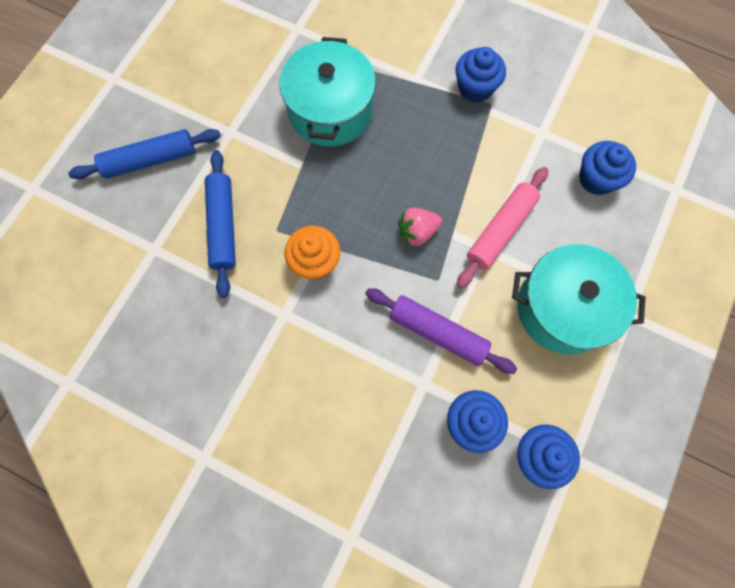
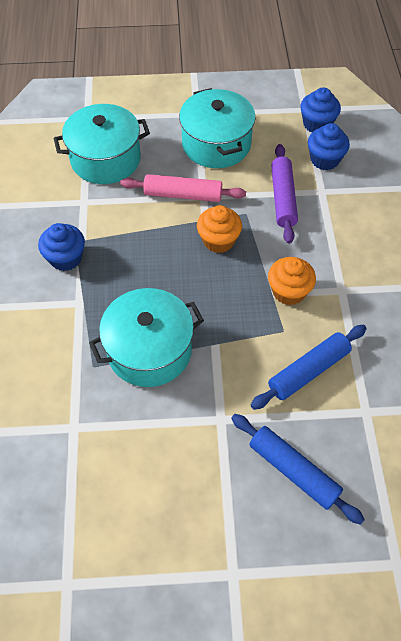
camera: 120 degrees left, 15 degrees down
(417, 232) = (218, 240): pink strawberry -> orange cupcake
(596, 179) = (105, 159): blue cupcake -> turquoise pot

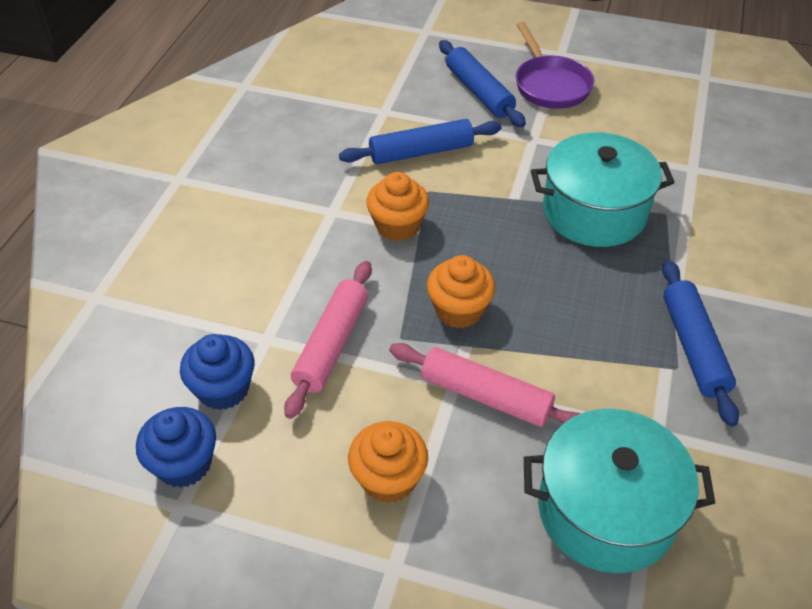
camera: 160 degrees left, 10 degrees down
(66, 258) = (693, 347): blue cupcake -> blue rolling pin
(216, 144) = (388, 478): turquoise pot -> orange cupcake
(228, 508) = (550, 85): none -> purple pan
(283, 198) = (331, 344): purple rolling pin -> pink rolling pin

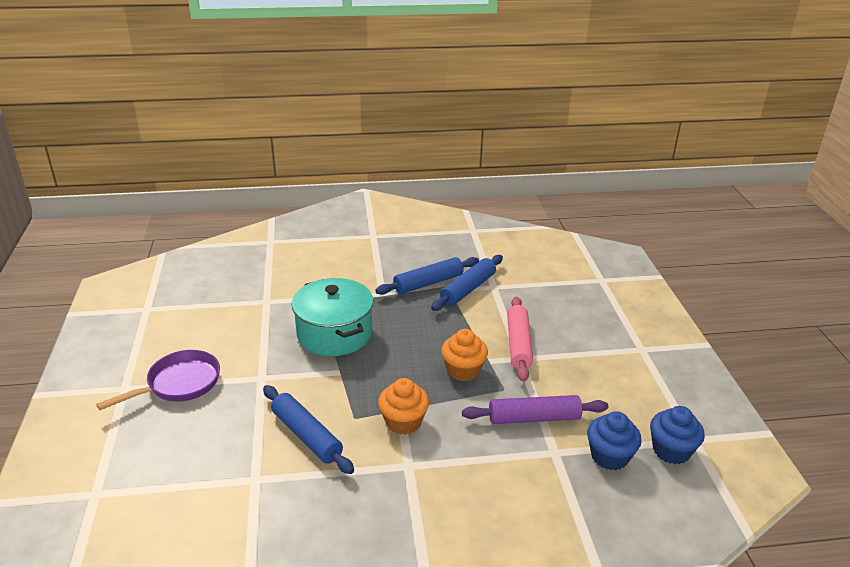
camera: 115 degrees left, 15 degrees down
(331, 344) = (534, 418): pink rolling pin -> purple rolling pin
(388, 478) = (600, 365): orange cupcake -> none
(479, 92) = (203, 423): blue rolling pin -> blue rolling pin (468, 289)
(606, 510) = (550, 294): turquoise pot -> none

